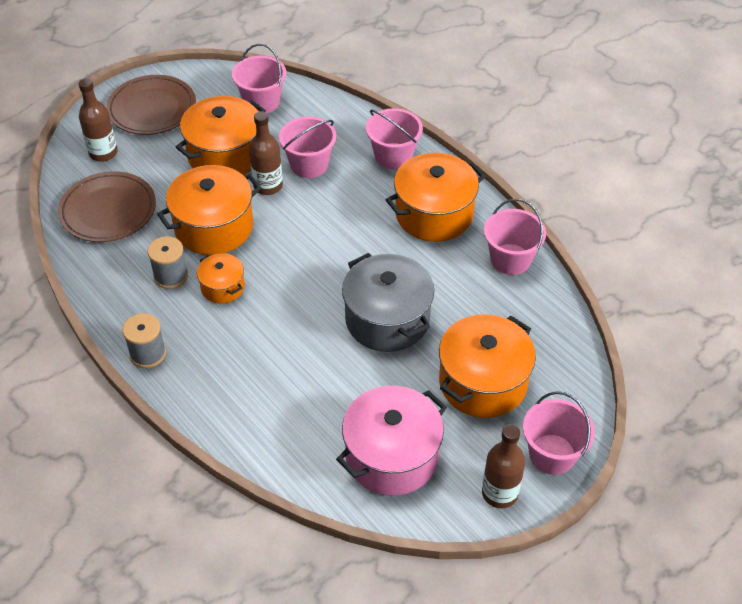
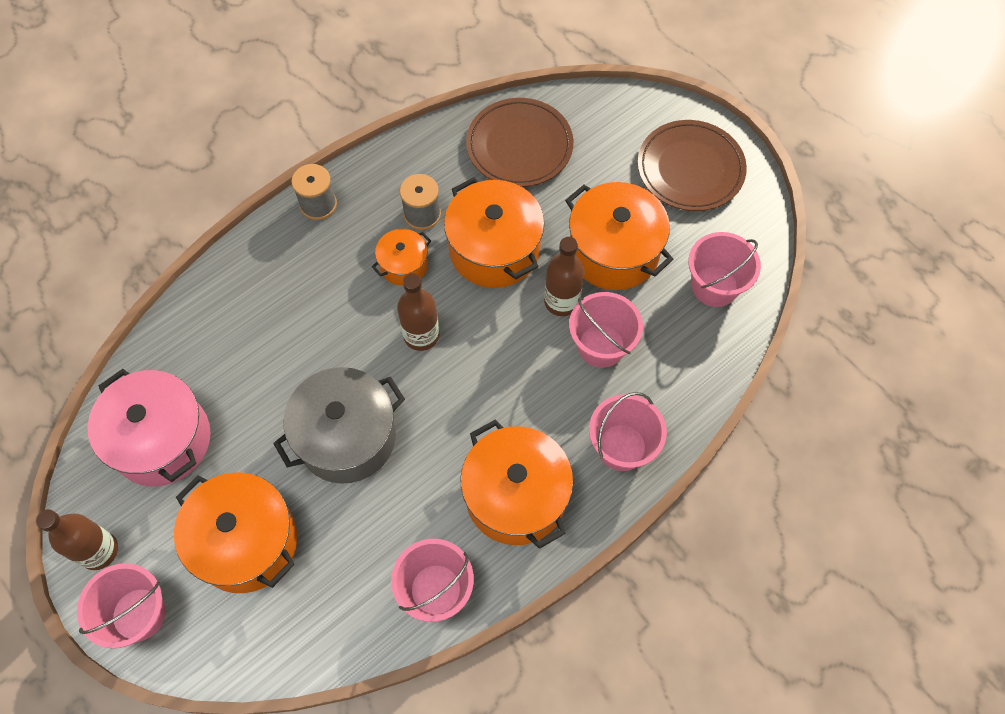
camera: 90 degrees right, 15 degrees up
(103, 153) = (610, 130): brown bottle -> brown bottle (421, 335)

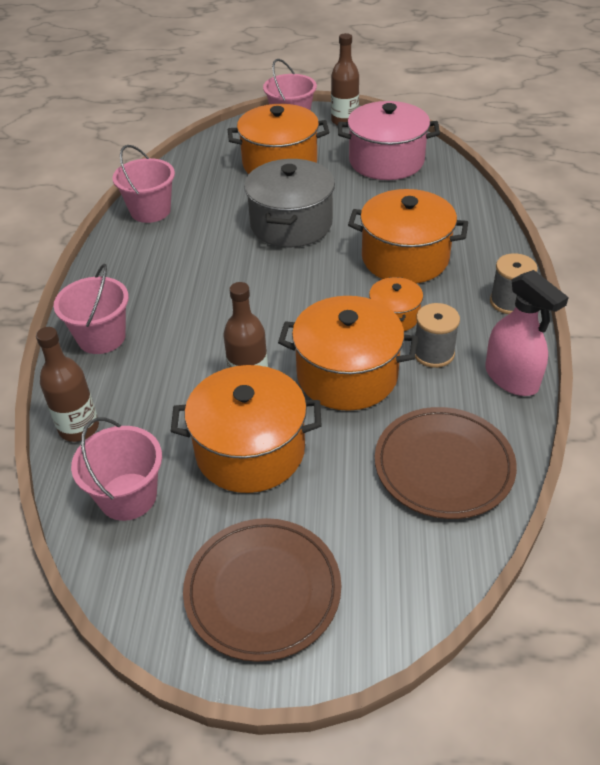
camera: 135 degrees right, 20 degrees down
(405, 156) = (511, 378): none -> pink spray bottle
(421, 335) = (321, 292): brown bottle -> brown bottle (79, 428)
(516, 496) = (149, 270): orange pot -> orange pot (405, 258)
(601, 346) = (183, 380): pink bucket -> none

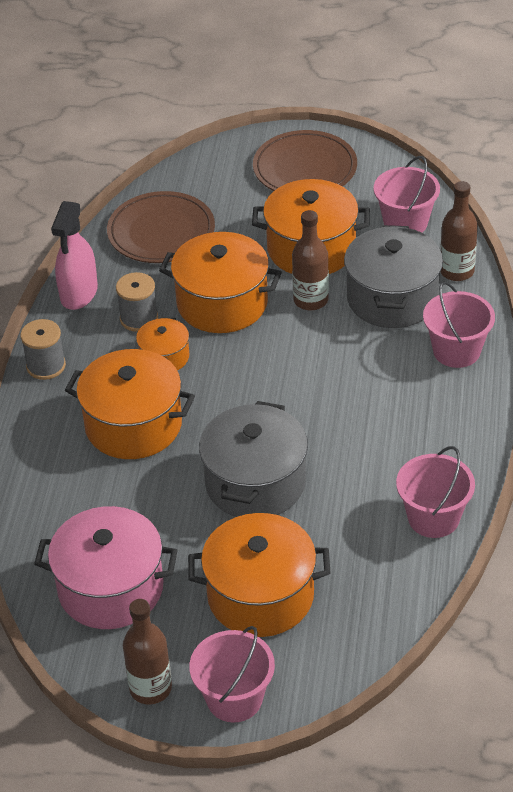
camera: 175 degrees left, 0 degrees up
(159, 390) = (392, 298): none -> grey pot
(511, 378) = (79, 293): pink spray bottle -> pink spray bottle turned 135 degrees counterclockwise

